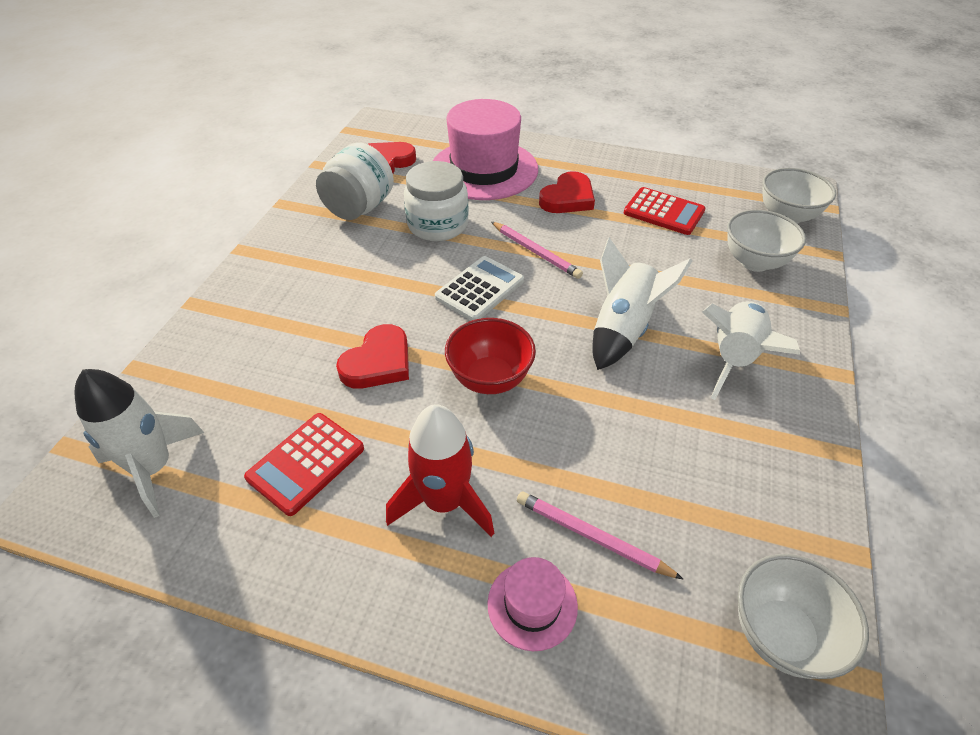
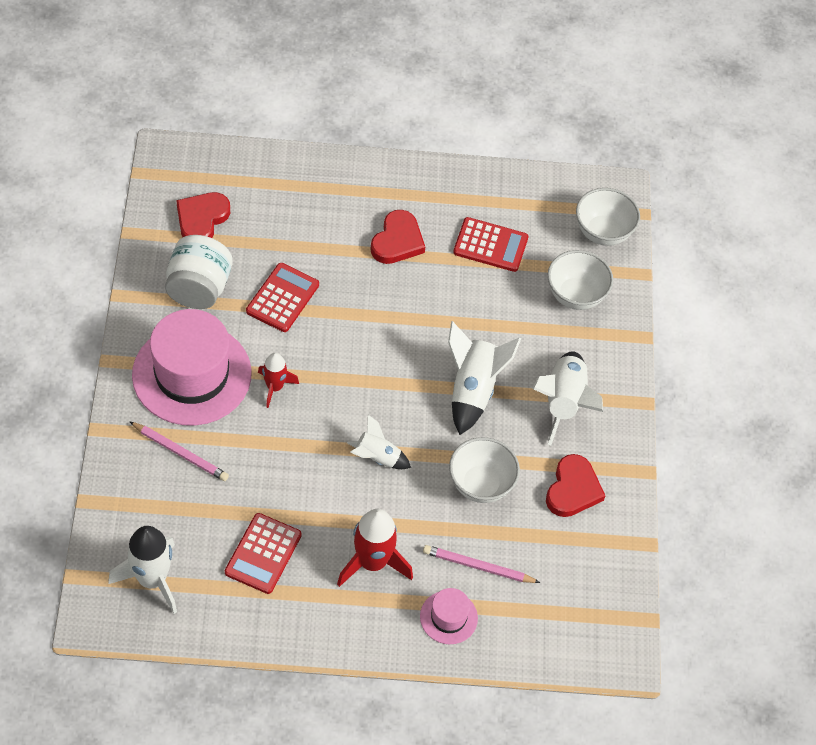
camera: 20 degrees left, 10 degrees up
(378, 362) = (283, 459): red heart -> red heart (573, 489)
(398, 294) = (275, 387): none -> red rocket
(438, 225) = (282, 298): white jar -> red calculator
(480, 289) = (344, 369): white calculator -> none
(484, 169) = (305, 213): pink hat -> pink hat (192, 374)
(490, 379) = (377, 457): red bowl -> white rocket
(536, 252) = (383, 317): pink pencil -> pink pencil (180, 453)
(781, 634) = (601, 603): white bowl -> white bowl (481, 484)

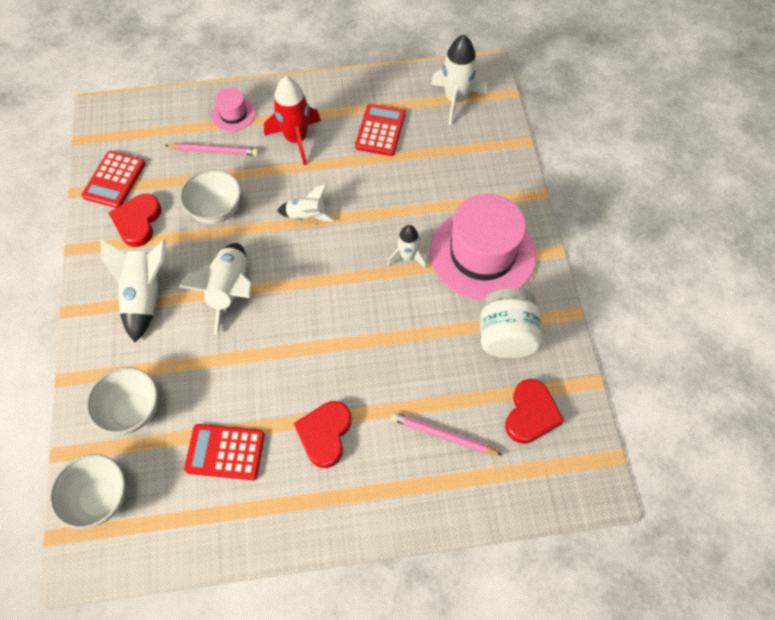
camera: 175 degrees right, 5 degrees up
(180, 453) = (468, 188): pink pencil -> pink pencil (443, 435)
(275, 387) = (407, 257): red rocket -> white rocket
(282, 298) = (424, 343): red calculator -> red calculator (114, 180)

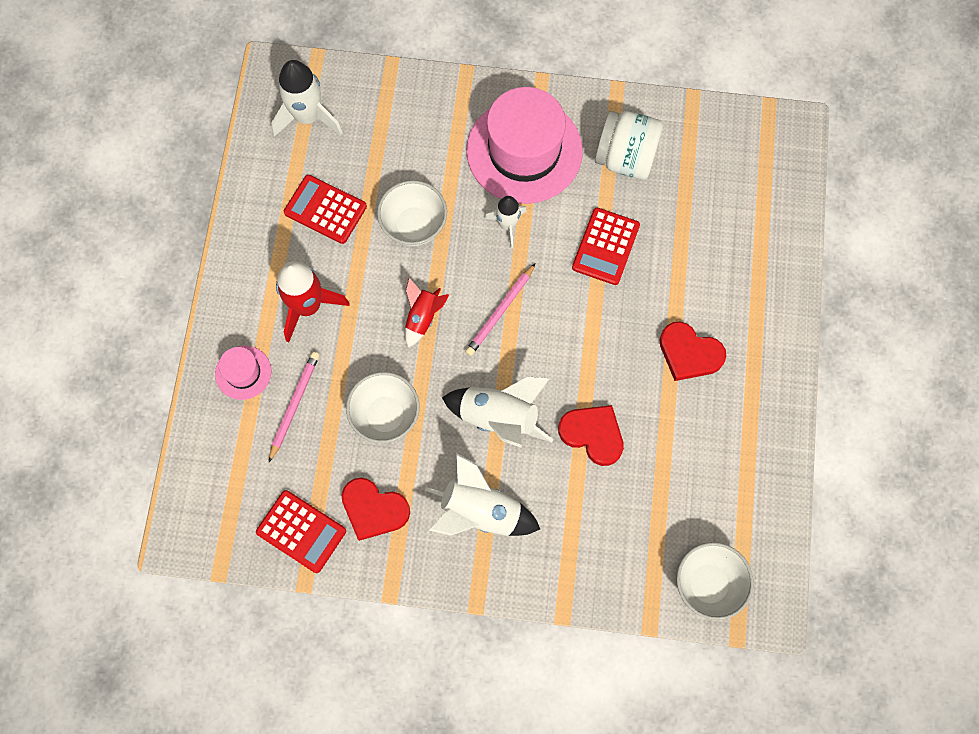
camera: 75 degrees left, 10 degrees up
(133, 411) = (619, 541): white bowl -> white bowl (414, 226)
(225, 452) = (686, 453): red calculator -> red calculator (605, 246)
(306, 216) = (422, 317): white rocket -> red rocket
(443, 435) = (715, 245): pink pencil -> pink pencil (500, 312)
(531, 414) = (711, 161): red heart -> red heart (593, 434)

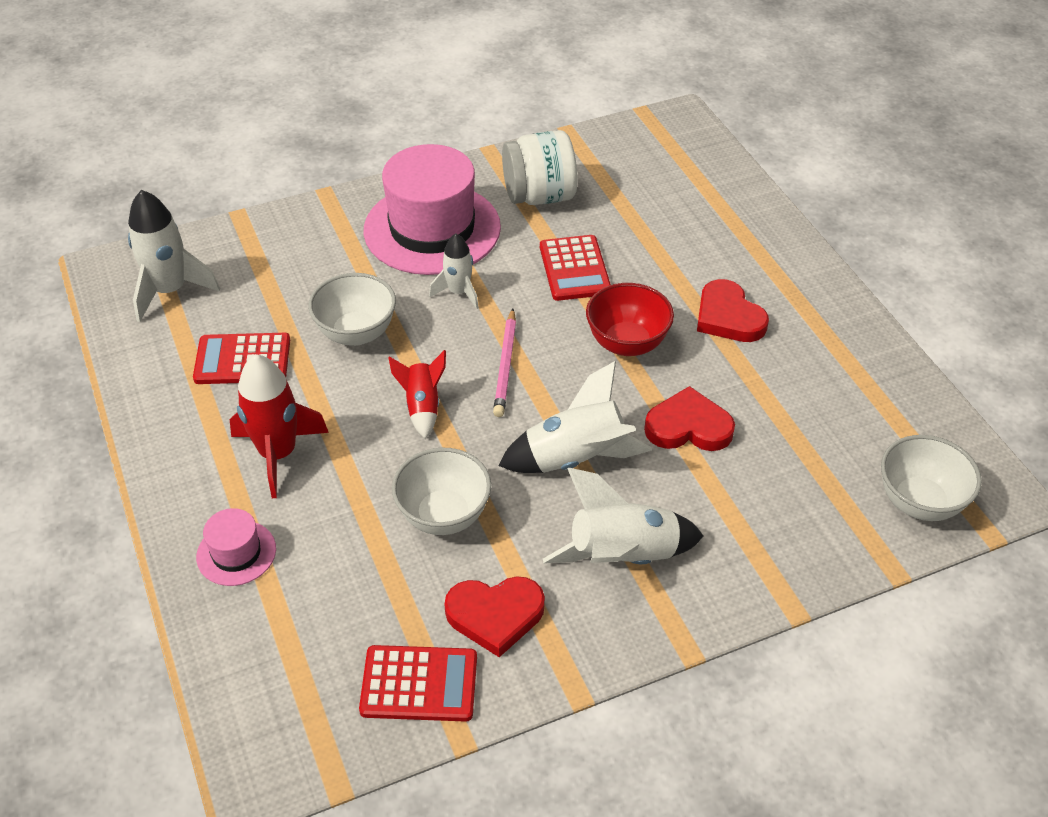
camera: 30 degrees left, 25 degrees down
(294, 405) = (323, 556): pink pencil -> none
(598, 338) = (627, 343): none -> red bowl
(689, 353) = (728, 317): red heart -> red heart turned 60 degrees clockwise

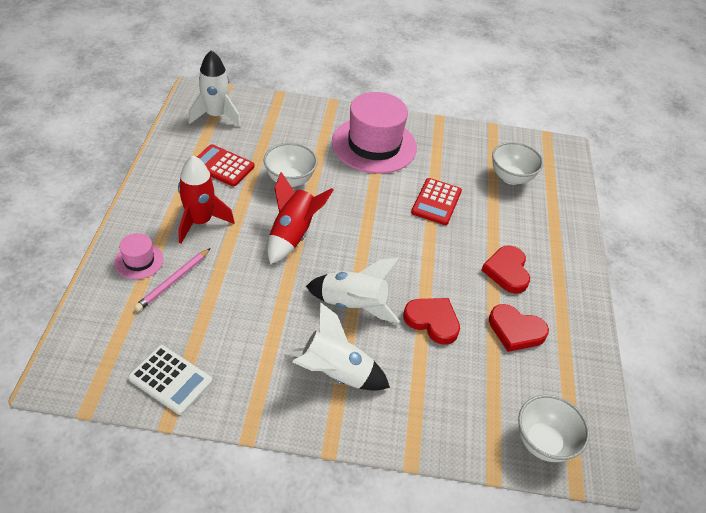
camera: 25 degrees right, 0 degrees up
(419, 684) = (170, 380): red calculator -> white calculator
(422, 407) = (292, 235): red rocket -> red rocket, size x1.65
(444, 515) = (257, 298): white bowl -> white bowl (511, 178)
(458, 292) = (361, 184): white rocket -> none
(495, 615) = (239, 366): red heart -> red heart (515, 330)
(505, 366) = (355, 235): pink pencil -> pink pencil (173, 281)
(539, 196) = (448, 154): white jar -> none
(627, 343) = (433, 257): red bowl -> none

